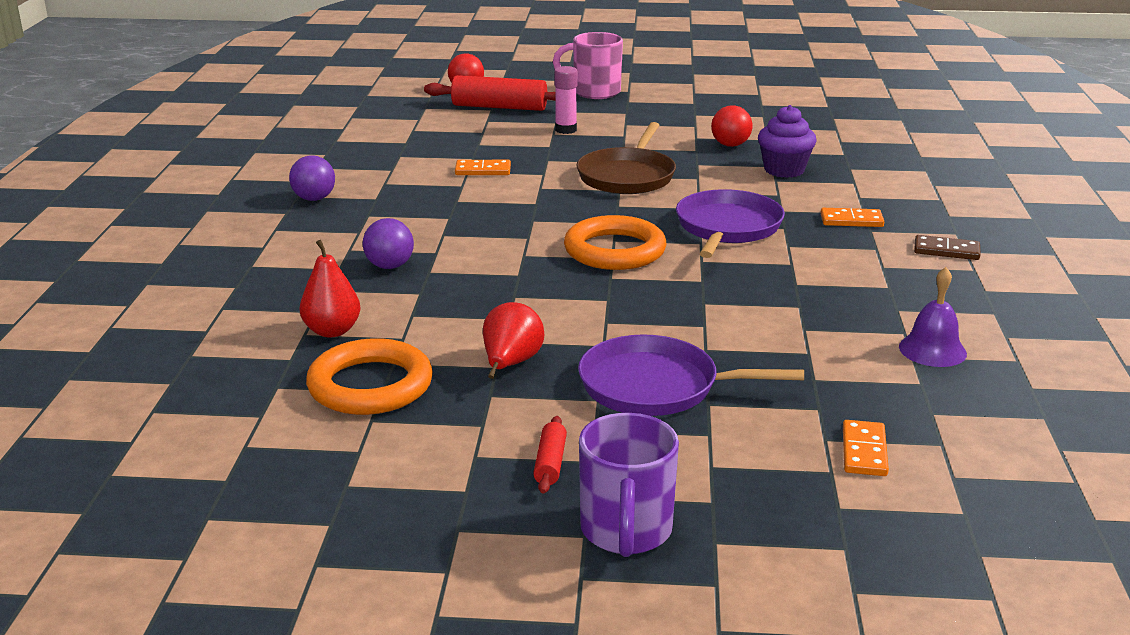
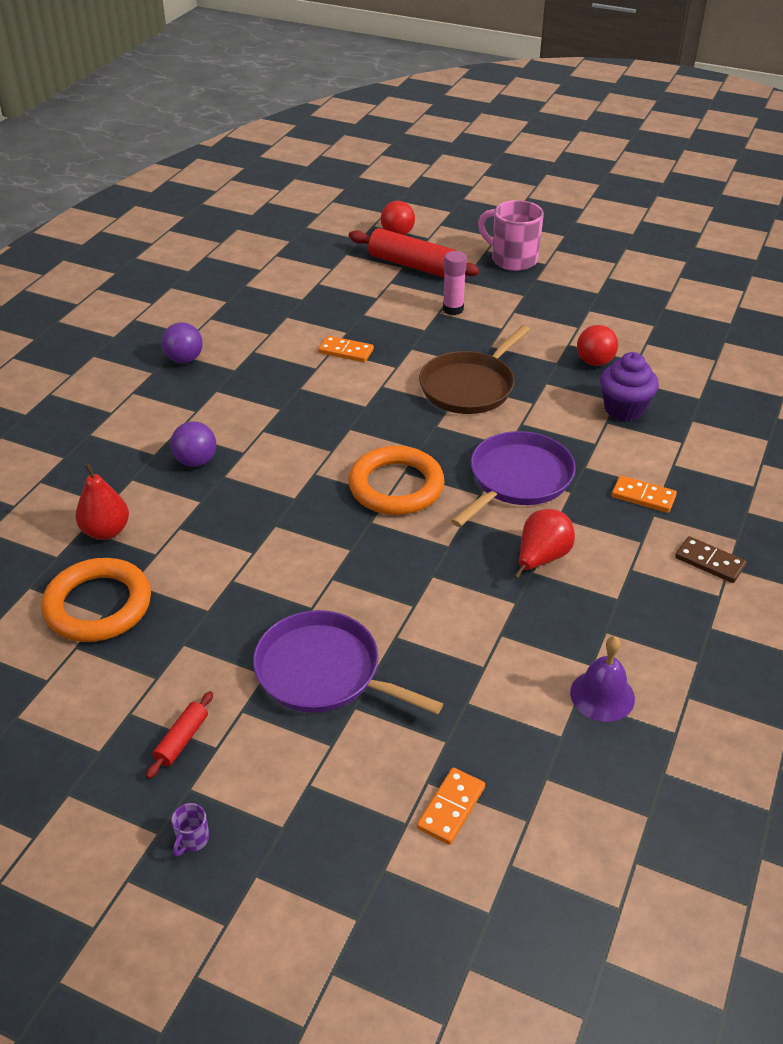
camera: 20 degrees right, 15 degrees up
(510, 364) = (221, 610): red pear -> red pear (541, 558)
(626, 532) = (192, 839): purple mug -> purple mug, size x0.40

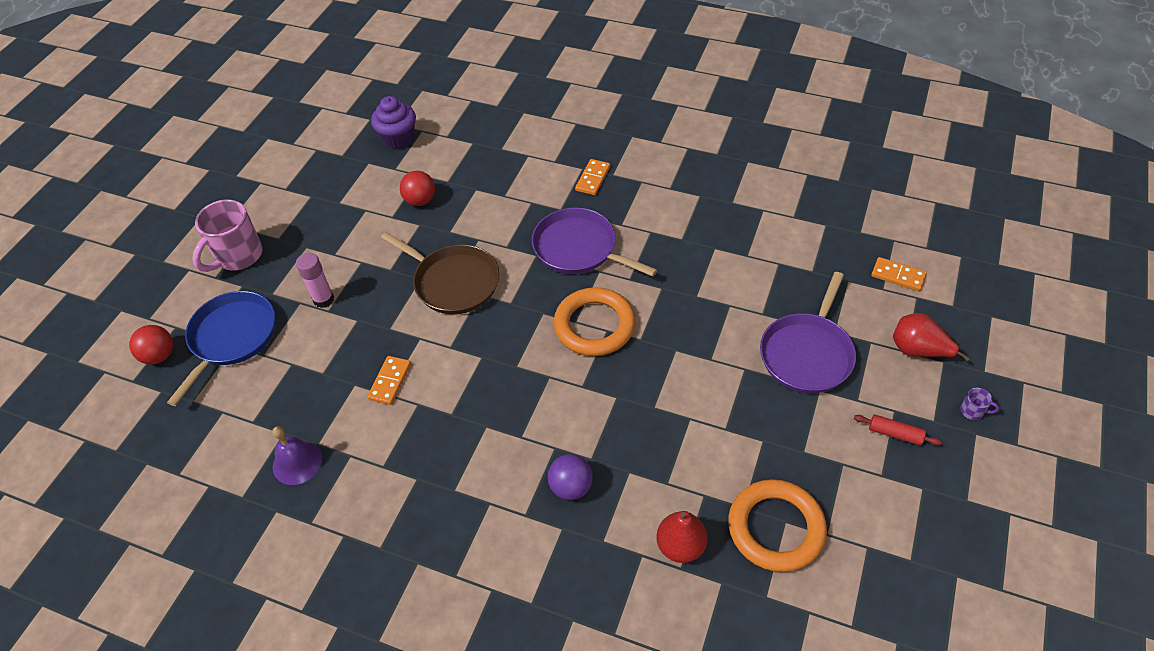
camera: 90 degrees left, 10 degrees up
(184, 359) = (394, 533): purple ball -> none
(412, 265) = (231, 338): red rolling pin -> blue pan
(541, 558) = (667, 234): red pear -> red pear (918, 350)
(602, 695) = (787, 205): purple bell -> purple bell (297, 462)
(624, 409) = (487, 185): purple cupcake -> purple cupcake (398, 139)
(709, 562) = (657, 150): brown domino -> none

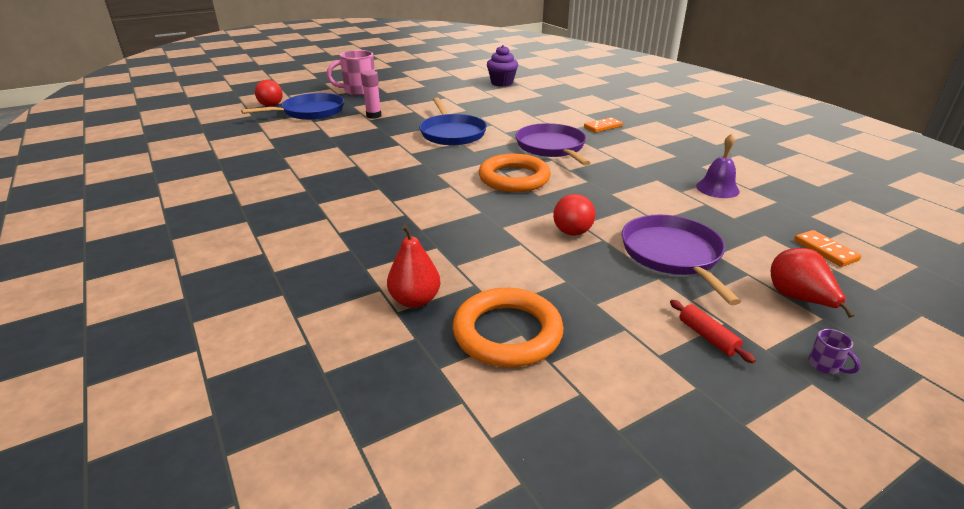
camera: 35 degrees right, 20 degrees down
(297, 462) = (262, 159): purple bell -> purple bell (717, 188)
(390, 381) = (357, 152): orange domino -> none
(420, 200) = (480, 103): red ball -> red ball (572, 232)
(453, 282) = (452, 133): brown pan -> blue pan
(571, 487) = (386, 235): purple ball -> none
(807, 353) = (672, 255): purple pan -> purple pan turned 105 degrees clockwise

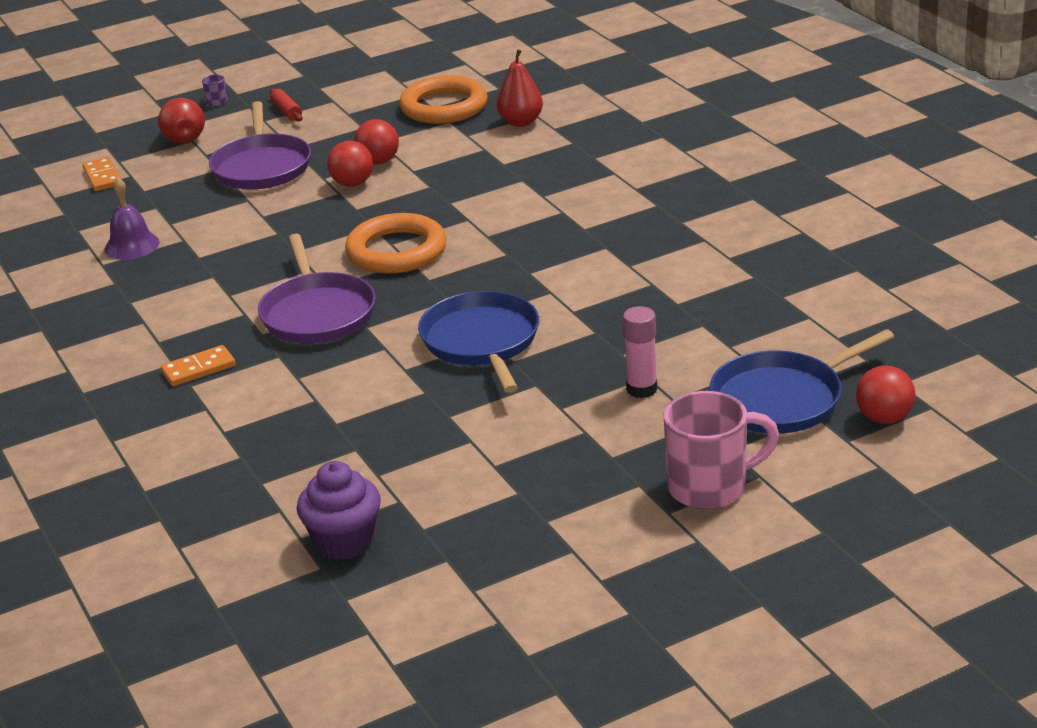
camera: 175 degrees left, 0 degrees up
(558, 255) = (378, 161): none -> red ball

